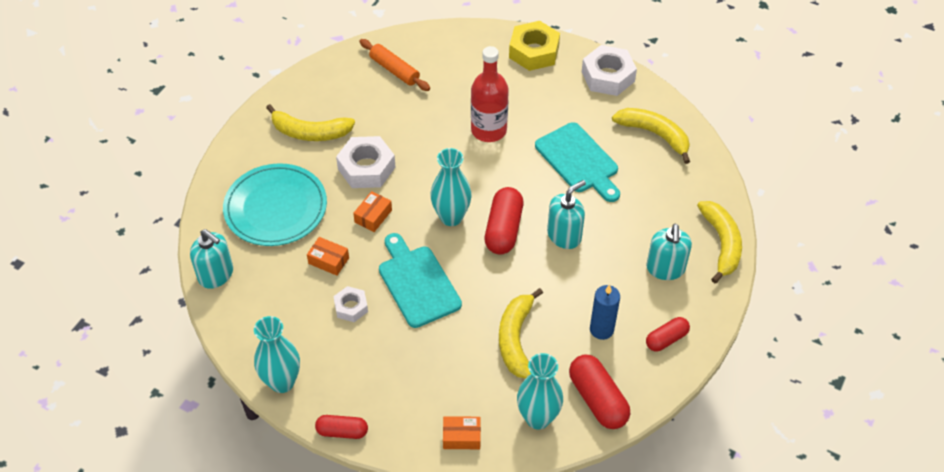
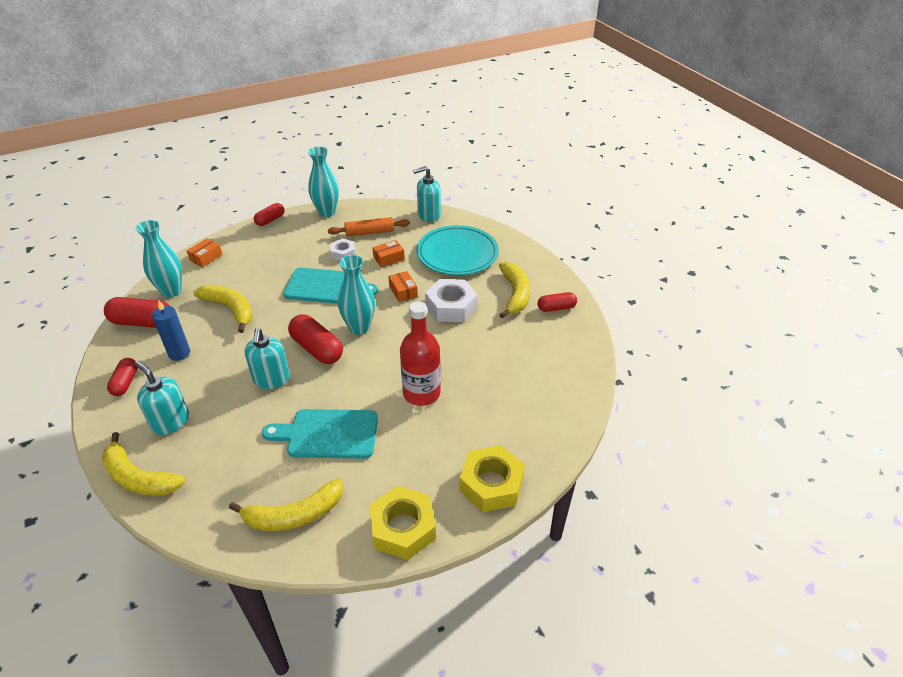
camera: 125 degrees right, 10 degrees down
(308, 96) = (556, 308): none -> red capsule
(310, 132) = (515, 294): yellow banana -> yellow banana turned 135 degrees clockwise
(394, 70) = (547, 369): orange rolling pin -> orange rolling pin (369, 232)
(608, 76) = (403, 528): white nut -> yellow nut

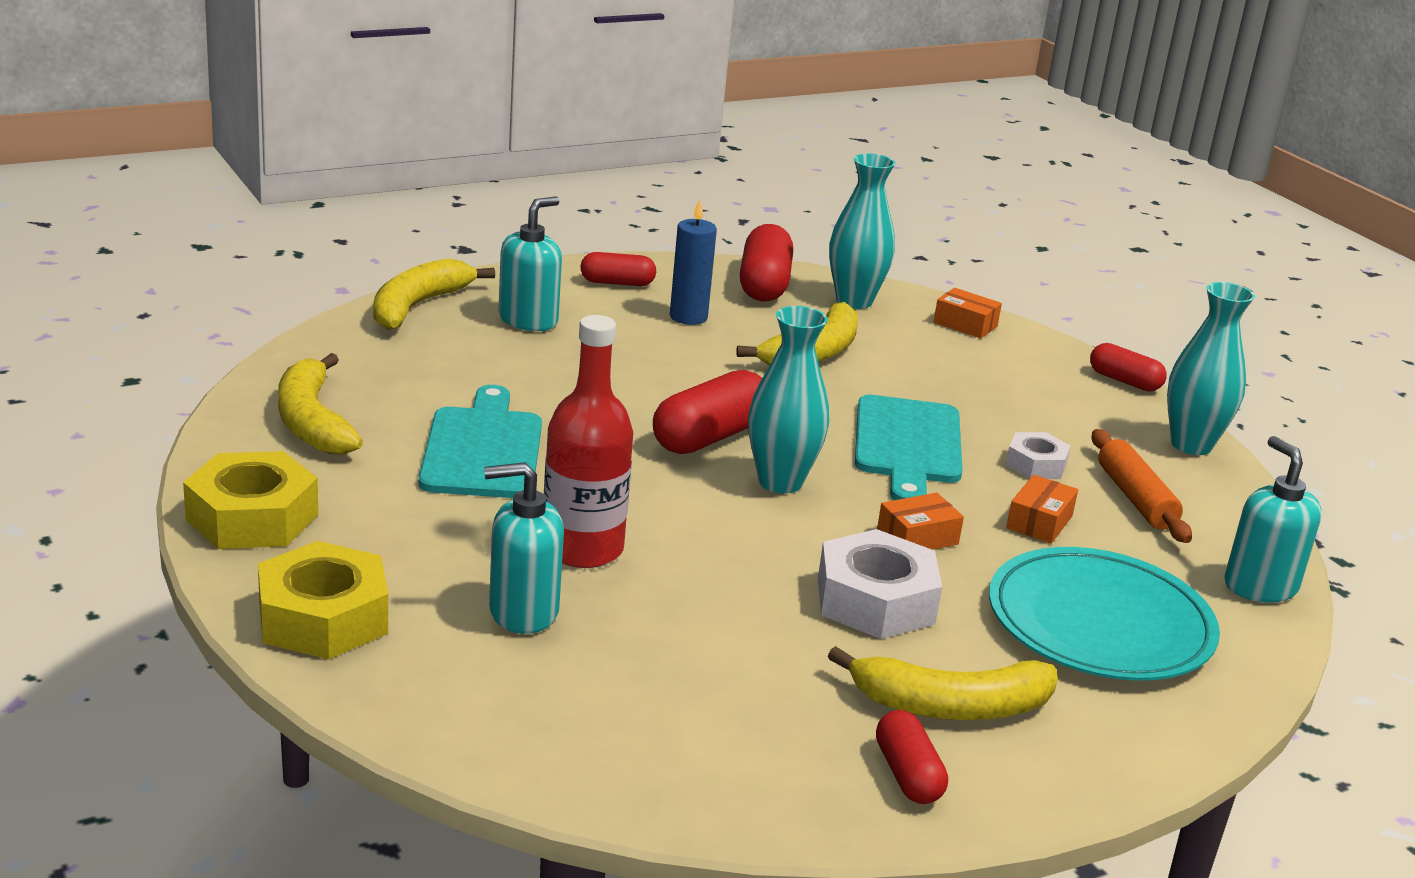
camera: 85 degrees right, 15 degrees down
(271, 379) = (624, 396): turquoise soap dispenser -> turquoise soap dispenser (523, 611)
(389, 258) = (1039, 522): orange box -> orange box turned 60 degrees clockwise

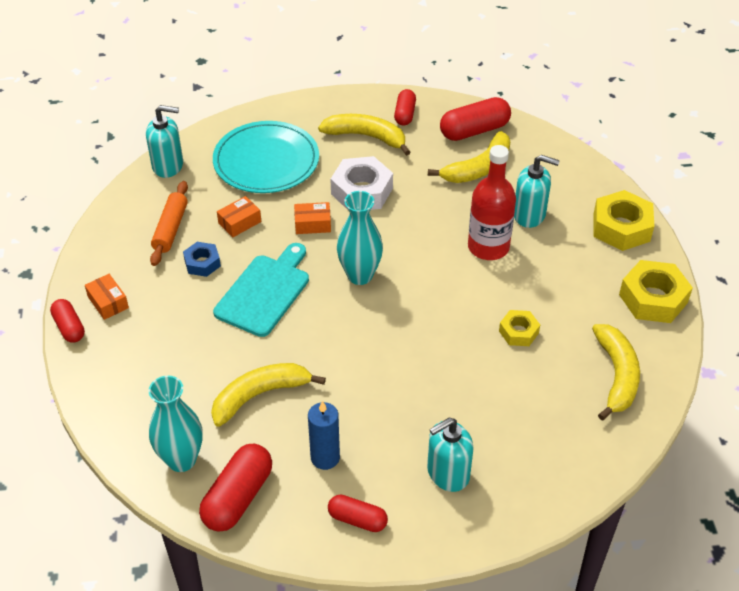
camera: 155 degrees left, 20 degrees up
(417, 306) = (526, 508): yellow banana -> yellow banana (478, 168)
(483, 449) = (518, 332): turquoise cutting board -> yellow nut
(709, 437) = (380, 320): red capsule -> red capsule (474, 130)
(965, 324) = (120, 413): orange box -> orange box (108, 302)
(1036, 465) = (202, 263): white nut -> blue nut
(1191, 445) = (92, 262): turquoise vase -> none
(1260, 586) = (168, 165): turquoise soap dispenser -> turquoise soap dispenser turned 90 degrees counterclockwise

